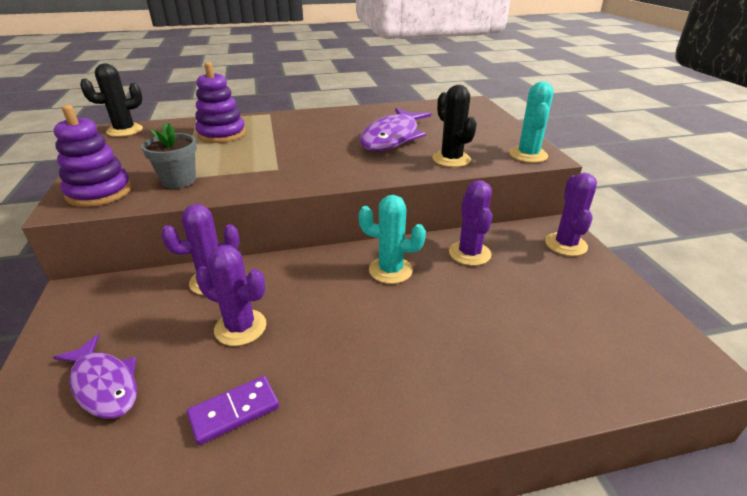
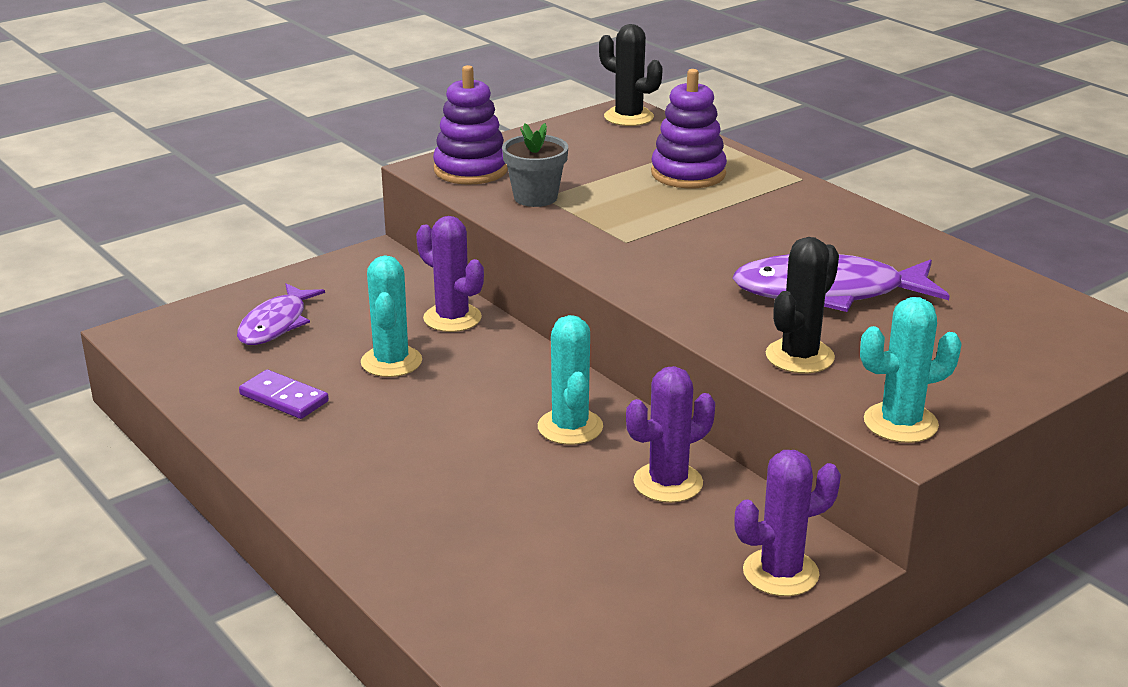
camera: 65 degrees right, 5 degrees down
(240, 327) = (391, 362): purple cactus -> turquoise cactus

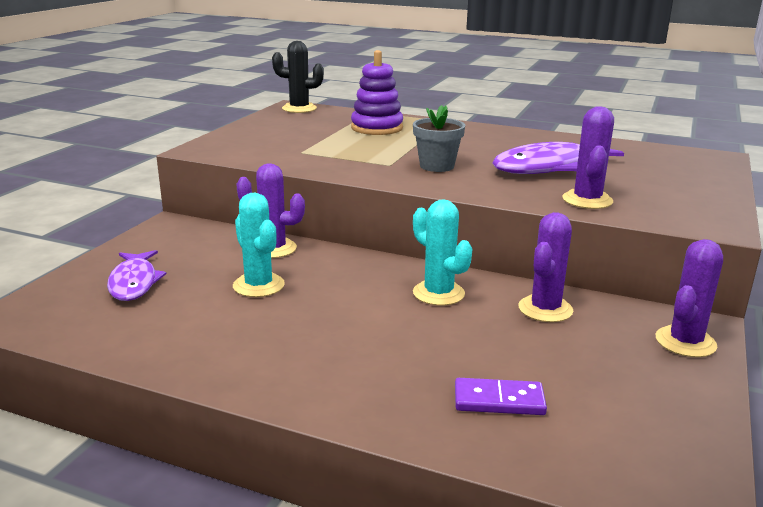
camera: 30 degrees left, 5 degrees down
(284, 398) = (196, 332): purple domino -> purple domino (499, 400)
(471, 170) = (229, 147): purple stacking toy -> none
(535, 197) = (295, 153): grey flower pot -> grey flower pot (437, 166)
(799, 356) = (587, 200): black cactus -> purple cactus
(900, 423) = (698, 220): turquoise cactus -> none

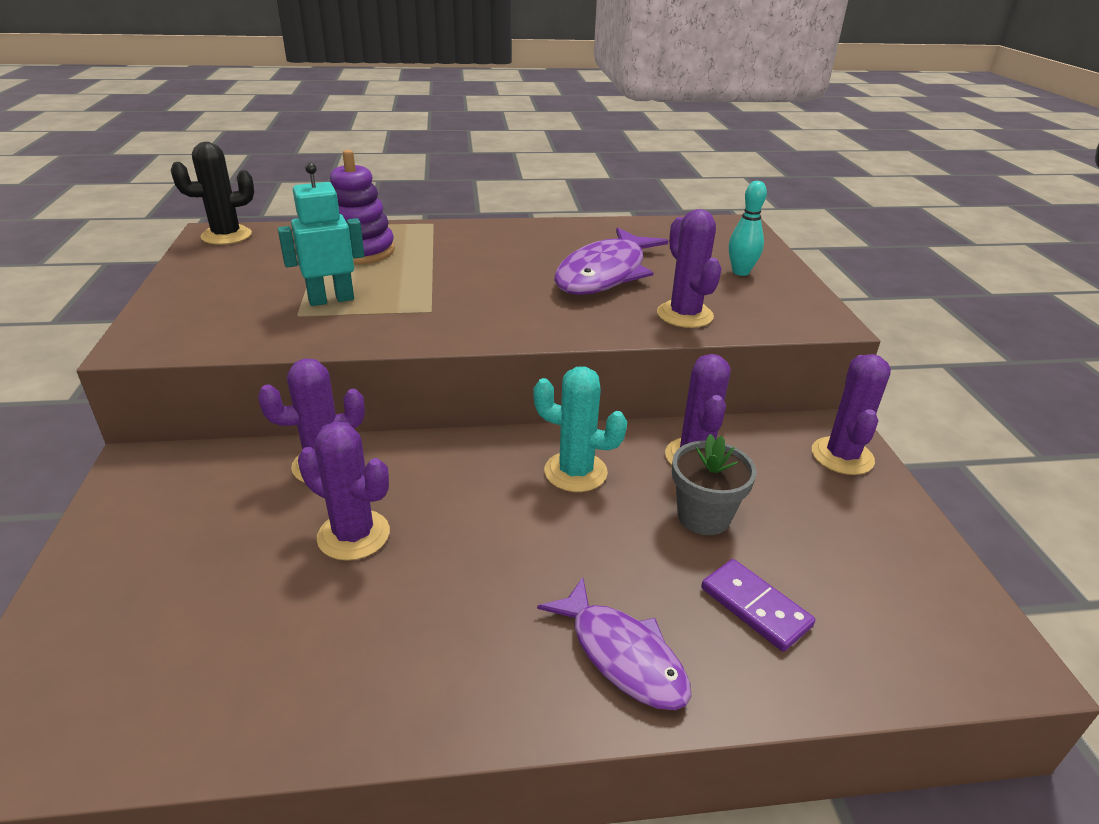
camera: 30 degrees left, 10 degrees up
(134, 283) = (164, 595): purple fish -> purple fish (622, 655)
(258, 285) = (353, 535): turquoise cactus -> purple cactus
(330, 148) = (331, 299): none -> turquoise robot
(437, 166) = (487, 300): grey flower pot -> grey flower pot (703, 516)
(499, 400) = (755, 607): purple domino -> purple domino turned 75 degrees clockwise
(676, 185) = (740, 272): none -> turquoise bowling pin

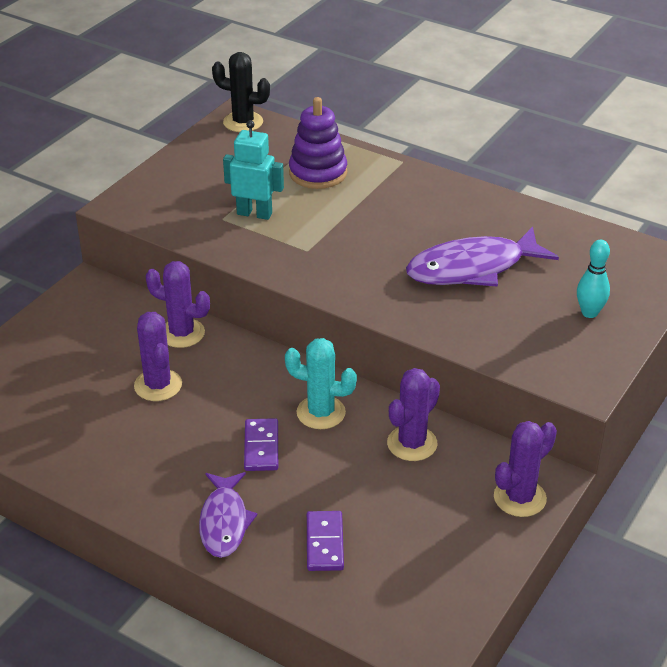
camera: 40 degrees right, 5 degrees up
(558, 540) = (261, 447): none -> purple domino
(575, 472) = (321, 413): turquoise cactus -> turquoise cactus turned 45 degrees counterclockwise
(684, 315) = (481, 331): purple cactus -> none
(703, 516) = (364, 481): grey flower pot -> none

